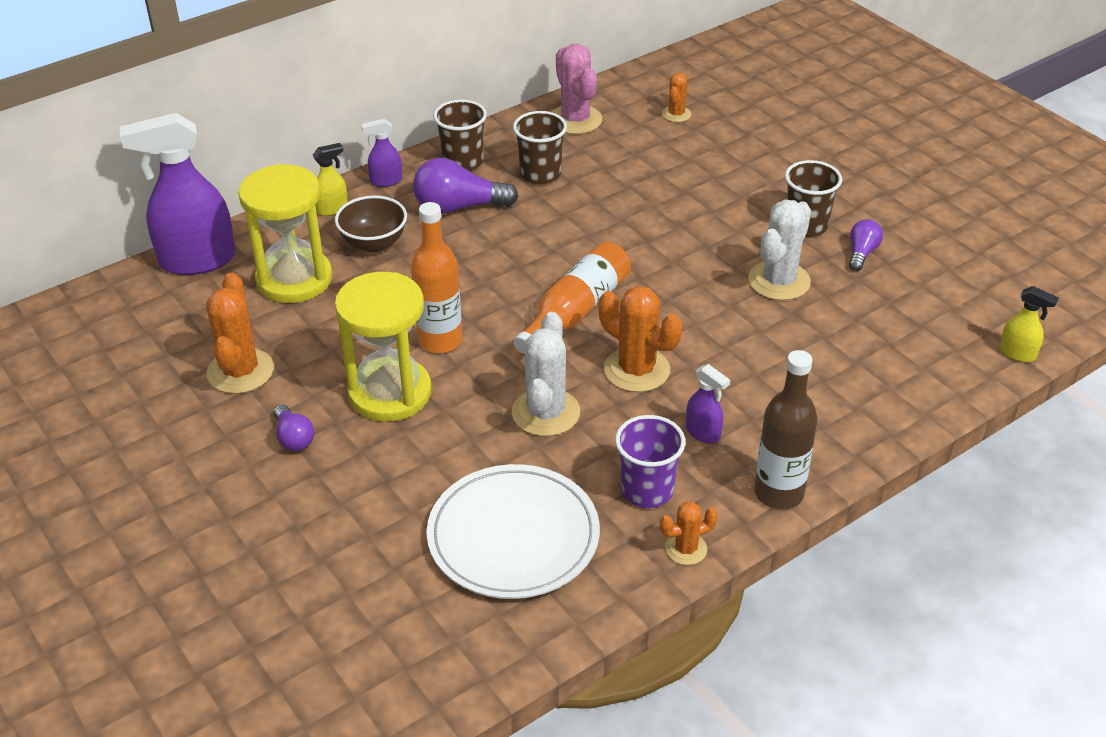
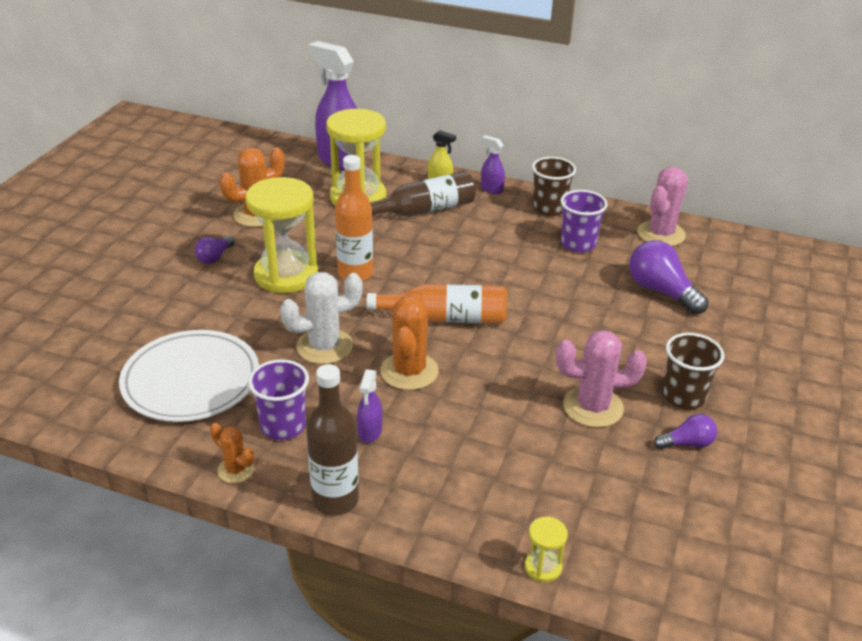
camera: 55 degrees right, 5 degrees down
(374, 243) = (424, 210): brown bowl -> brown bottle
(459, 207) = (499, 226): purple light bulb -> purple light bulb (661, 291)
(540, 174) = (578, 244): brown cup -> purple cup
(676, 114) = (735, 276): orange cactus -> none
(779, 281) = (593, 407): white cactus -> pink cactus
(942, 400) = (543, 567): none -> yellow hourglass
(1017, 353) = (663, 603): yellow spray bottle -> none

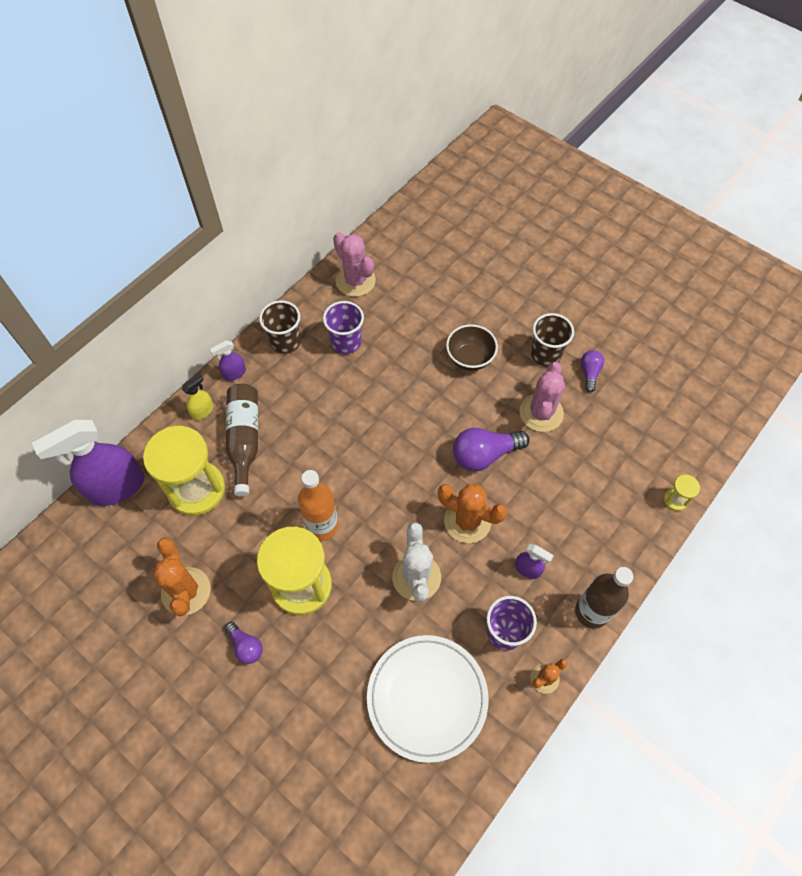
camera: 70 degrees left, 25 degrees up
(446, 318) = (410, 473): orange bottle -> none
(626, 334) = (470, 358): none -> brown bowl
(661, 291) = (428, 314): purple light bulb -> purple light bulb (484, 455)

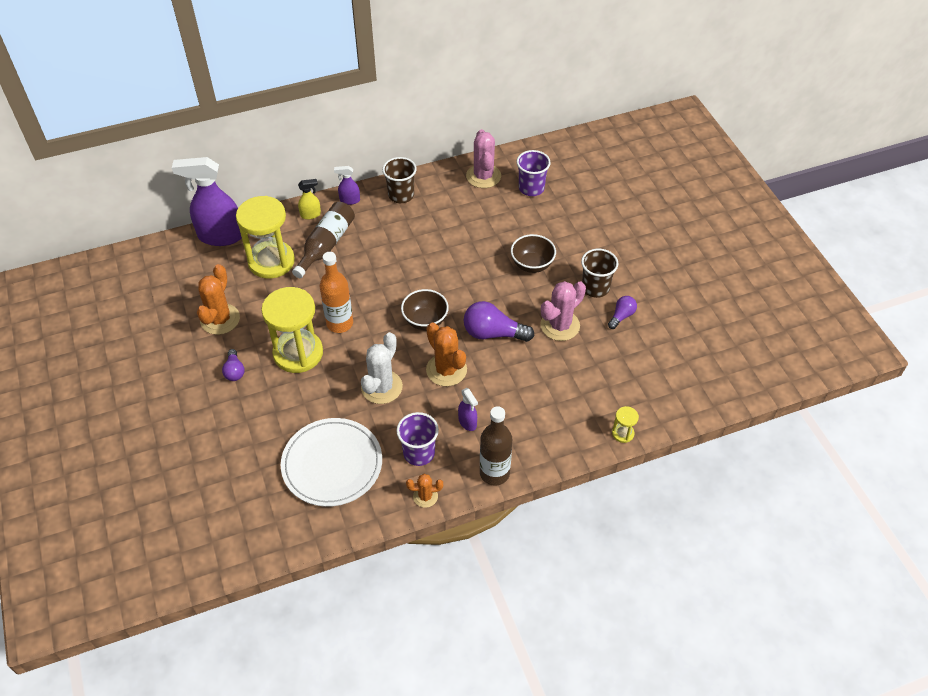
camera: 30 degrees right, 10 degrees down
(346, 342) = (445, 214): purple cup -> purple cup (531, 188)
(408, 476) = (425, 321): none -> brown bowl

